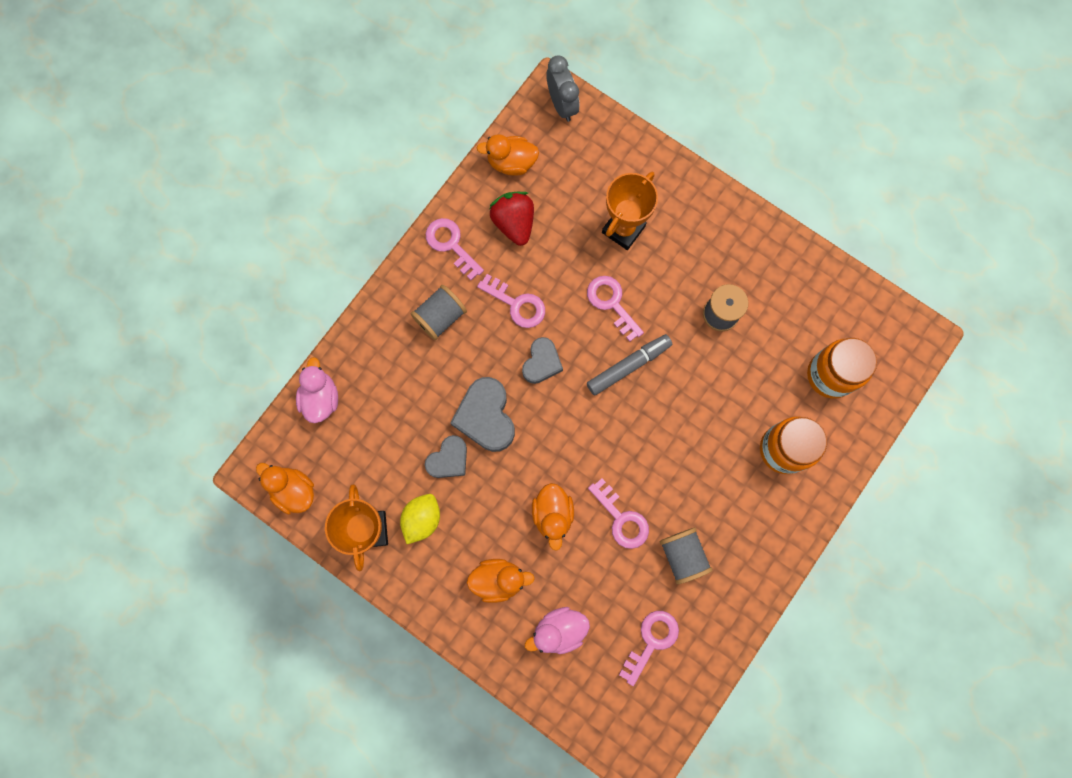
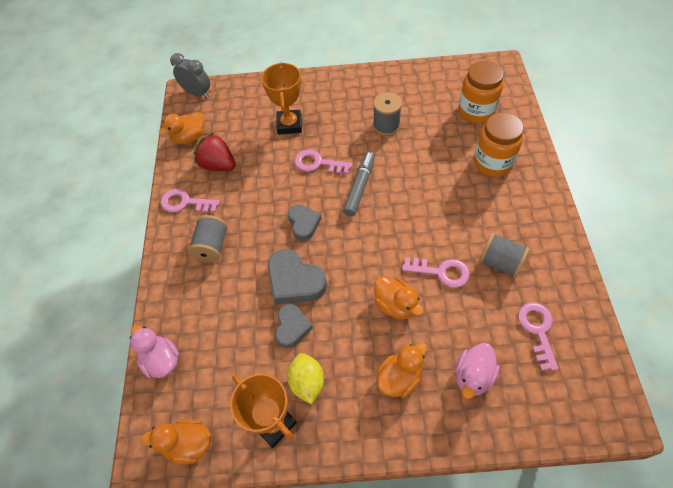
camera: 35 degrees left, 20 degrees down
(517, 304) = (258, 204): pink key -> none

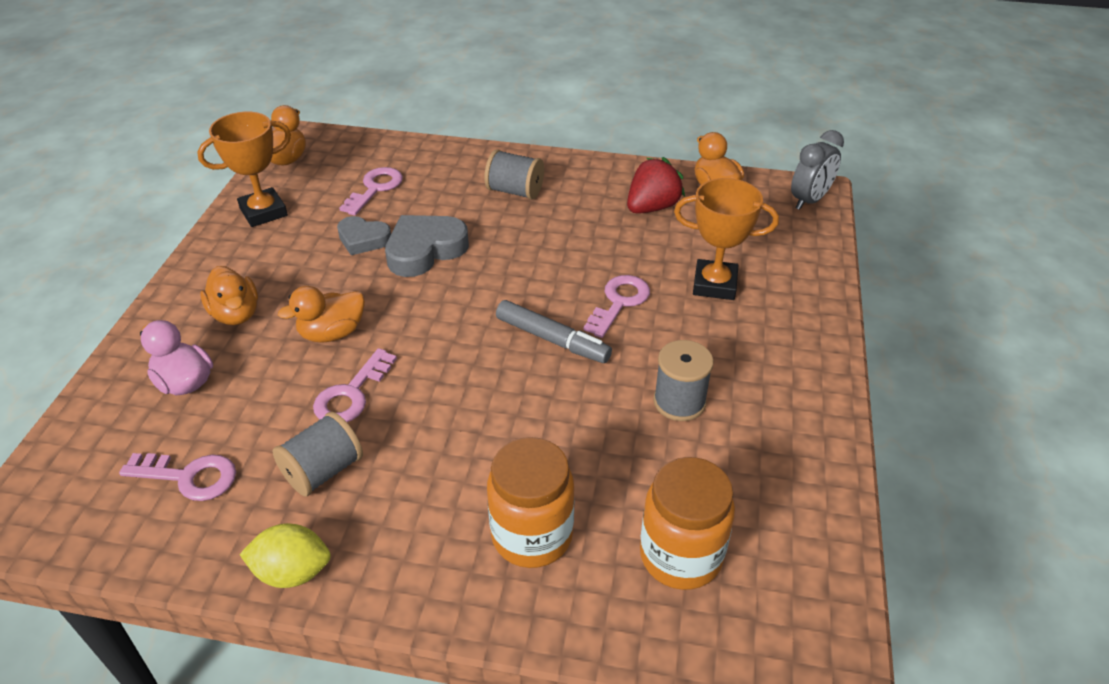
camera: 100 degrees right, 15 degrees down
(161, 360) = (387, 149): pink duck -> none
(185, 203) = (595, 176): pink key -> pink key (375, 188)
(303, 223) = (511, 271): grey heart -> none
(307, 382) = (288, 241): yellow lemon -> yellow lemon (292, 572)

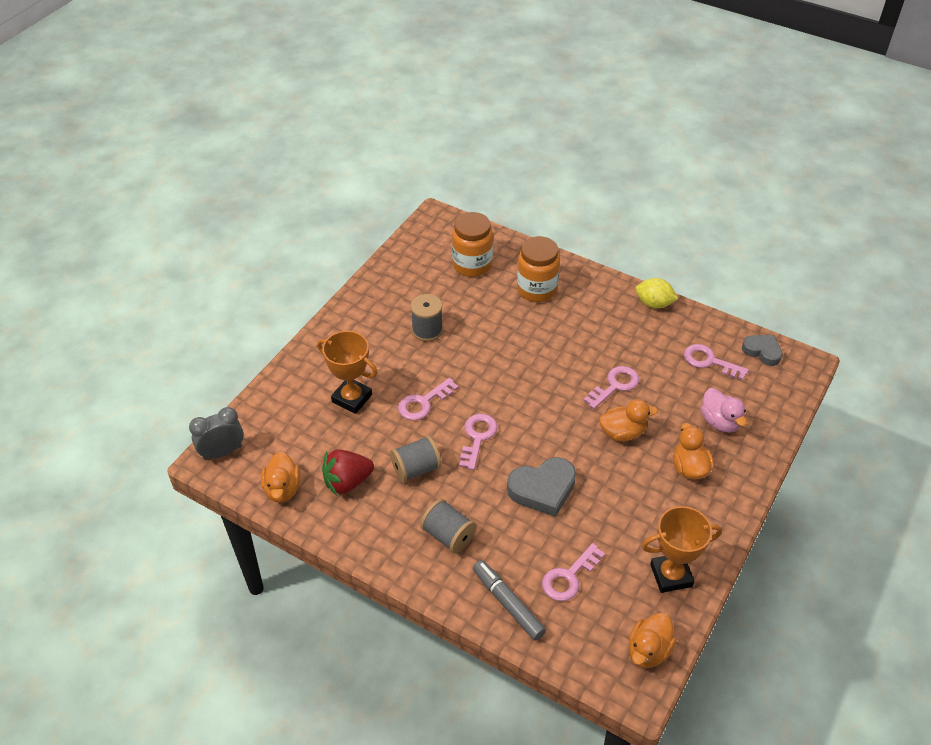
camera: 160 degrees left, 5 degrees up
(323, 471) = (635, 346): grey spool -> grey spool (416, 469)
(363, 239) = (589, 515): grey heart -> grey heart (762, 351)
(527, 282) = (477, 437): none -> pink key
(552, 339) = (480, 388): grey marker -> grey marker (507, 603)

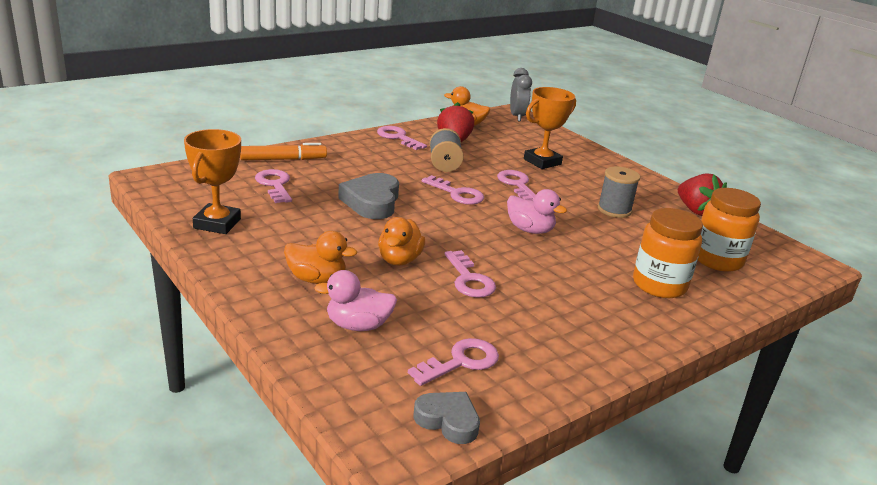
camera: 110 degrees right, 20 degrees down
(372, 534) = (398, 137): none -> pink key
(388, 282) = (696, 211): none -> red strawberry
(448, 535) = (367, 158): grey spool -> none
(507, 603) = (283, 159): grey marker -> orange marker
(508, 372) = (530, 230): none -> pink duck
(648, 650) = (171, 191): orange duck -> none
(654, 303) = (599, 362): yellow lemon -> none
(762, 351) = (448, 421): grey heart -> grey heart turned 120 degrees counterclockwise

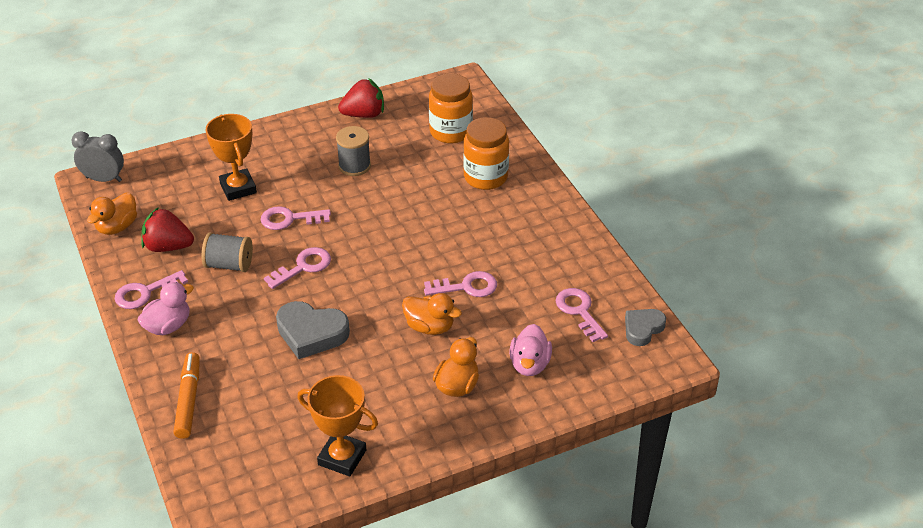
camera: 75 degrees left, 15 degrees up
(274, 185) = (257, 409): pink key -> none
(530, 230) = (385, 231): pink duck -> pink duck (168, 326)

